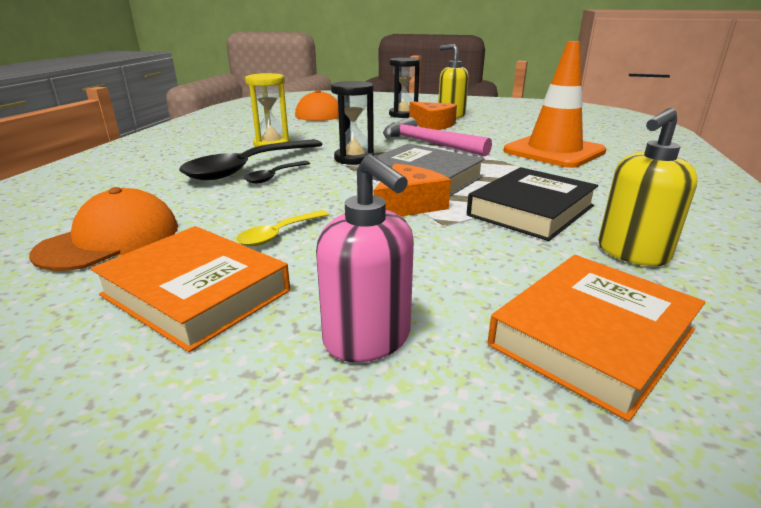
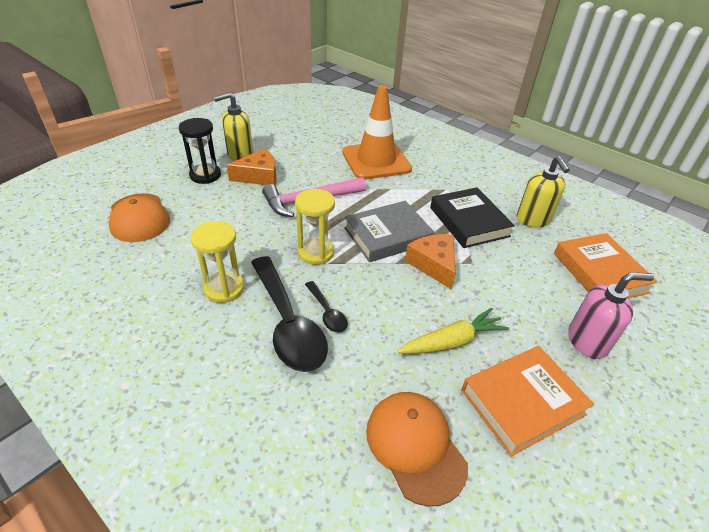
camera: 65 degrees left, 15 degrees up
(278, 234) = (452, 341): yellow spoon -> yellow carrot
(354, 159) = (316, 252): black hourglass -> yellow hourglass

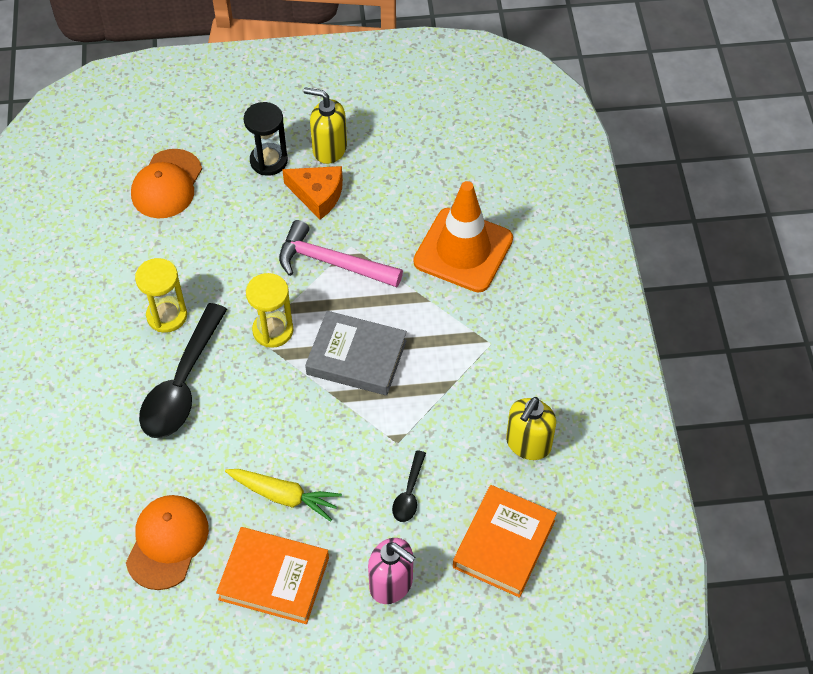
camera: 45 degrees right, 15 degrees up
(327, 312) = (219, 397): black spoon -> black spoon (409, 493)
(433, 264) = (359, 418): orange cheese -> none
(469, 222) = (456, 398): black book -> none

